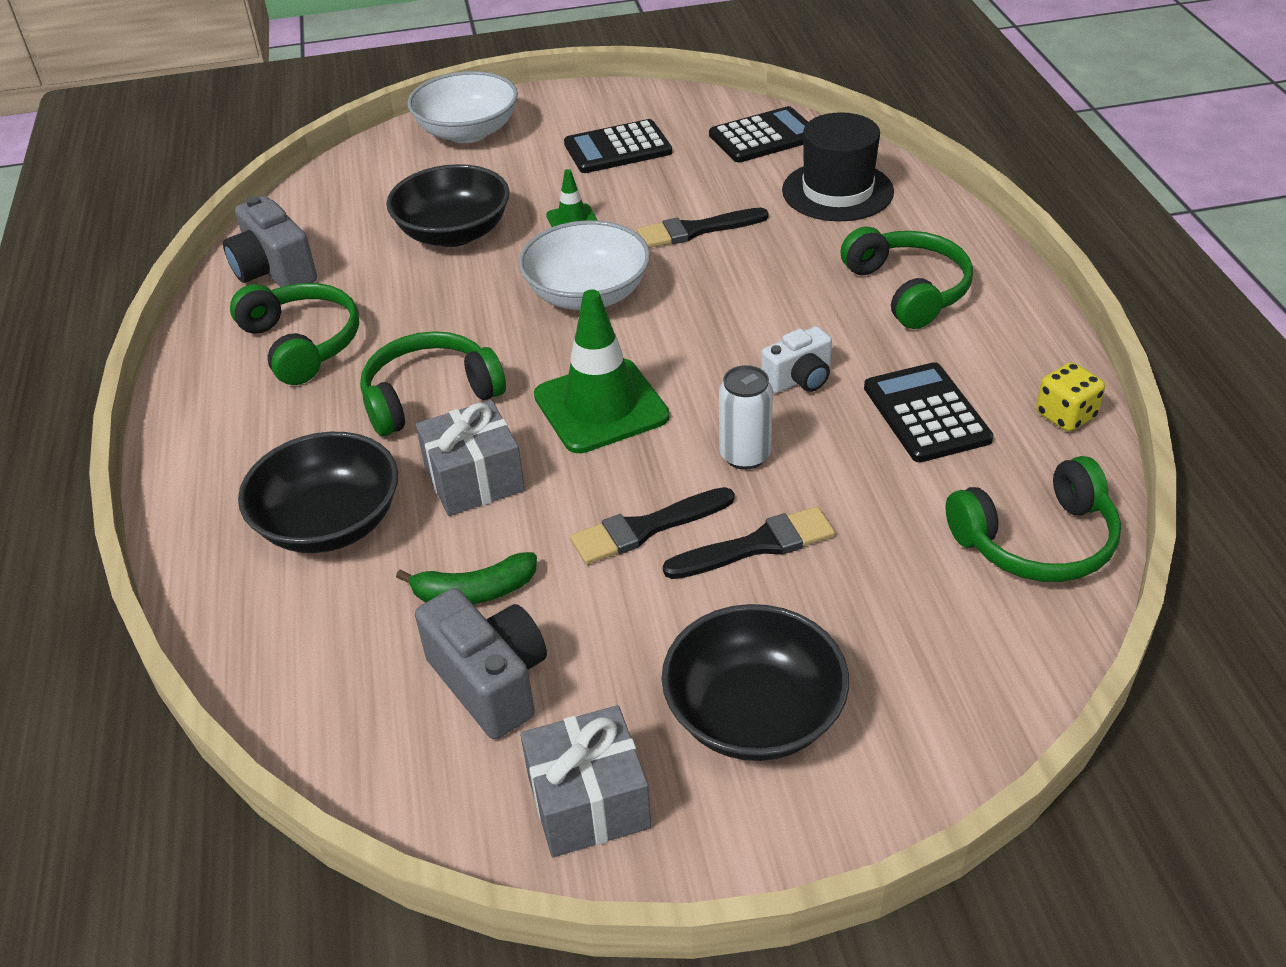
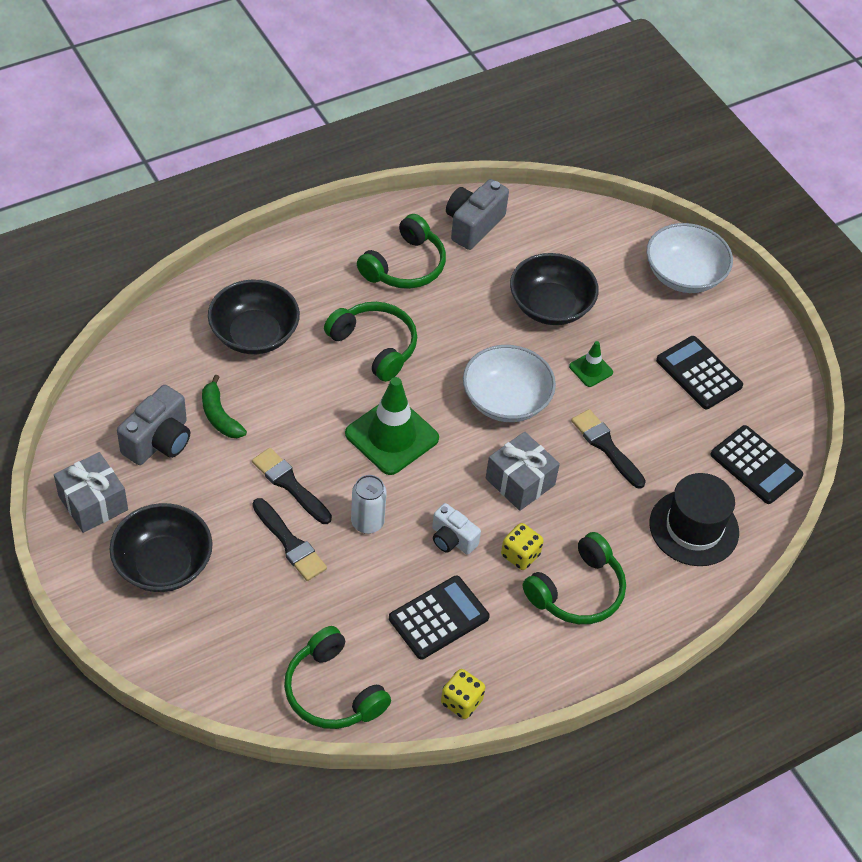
camera: 65 degrees right, 10 degrees up
(474, 479) = (307, 390): grey gift -> grey gift (520, 482)
(841, 325) = (520, 555): none -> yellow dice

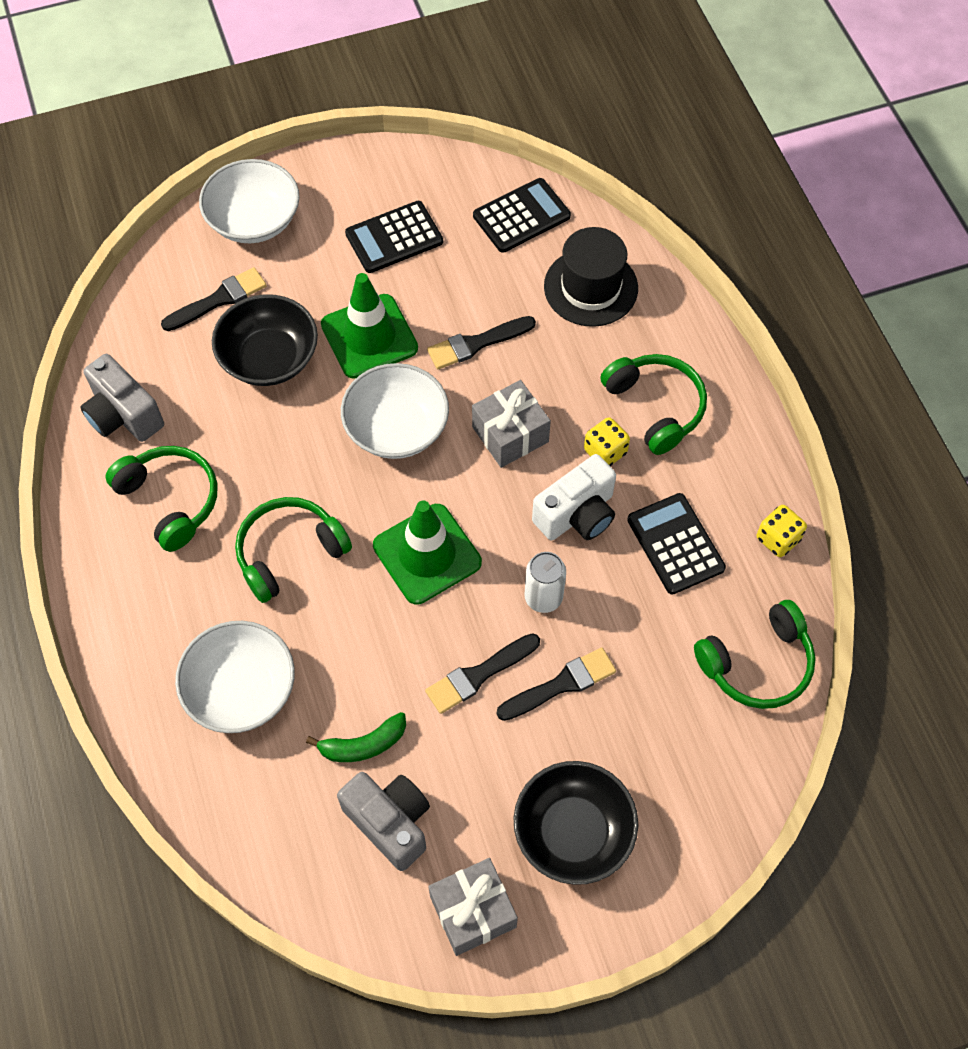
camera: 75 degrees left, 10 degrees up
(254, 334) = (241, 689): black bowl -> white bowl
(452, 539) = (577, 514): white camera -> white camera, size x1.54
(591, 369) = (369, 336): green traffic cone -> green traffic cone, size x2.04
(597, 265) = (219, 299): none -> black brush

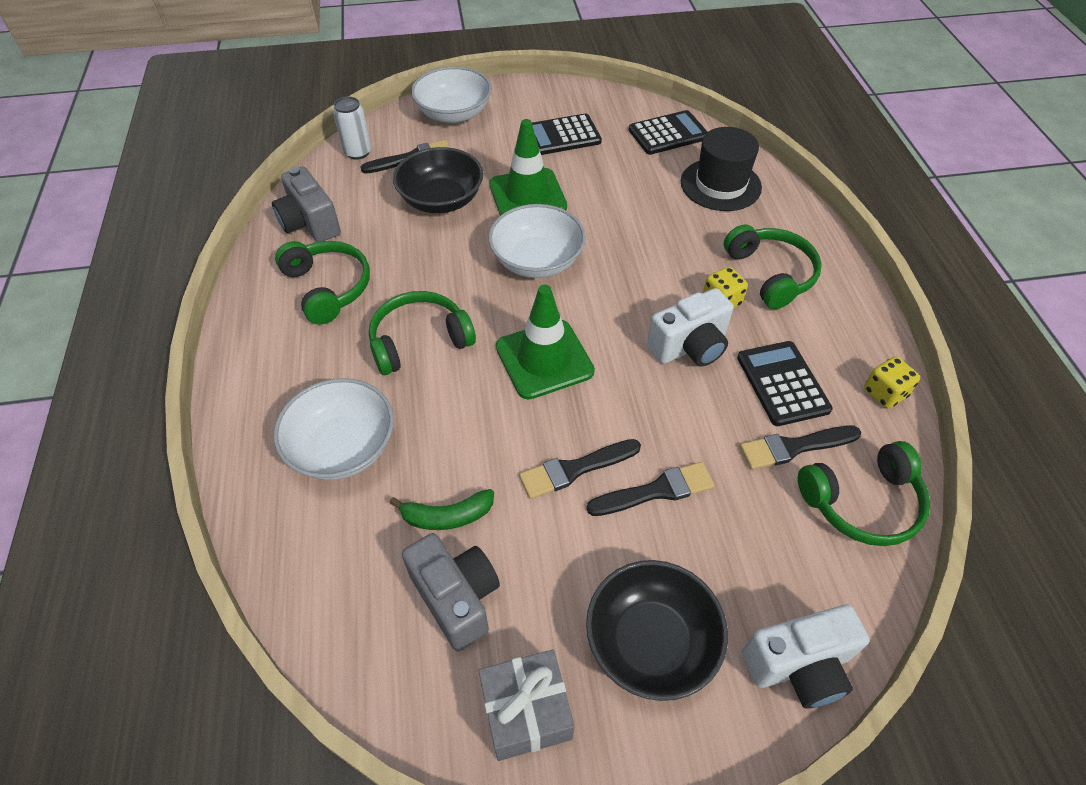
camera: 10 degrees right, 10 degrees down
(476, 343) = (617, 211): black brush -> black brush (794, 447)
(510, 434) = (636, 278): grey gift -> none
(543, 597) = (649, 410): white can -> white can (358, 152)
(704, 830) = (799, 666): none -> white camera

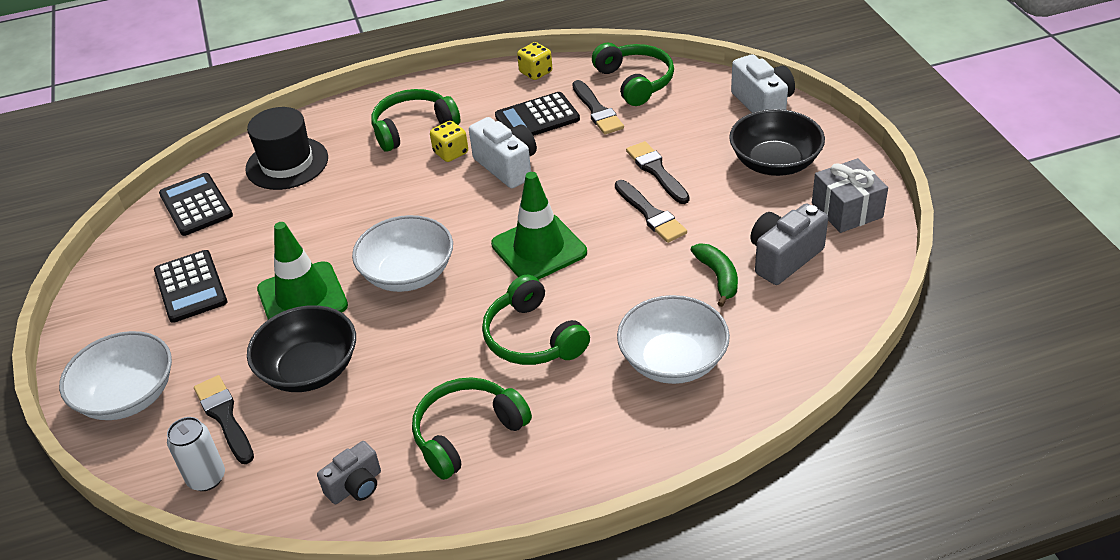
camera: 95 degrees left, 10 degrees down
(310, 223) = (356, 486): grey camera -> grey camera, size x0.65

